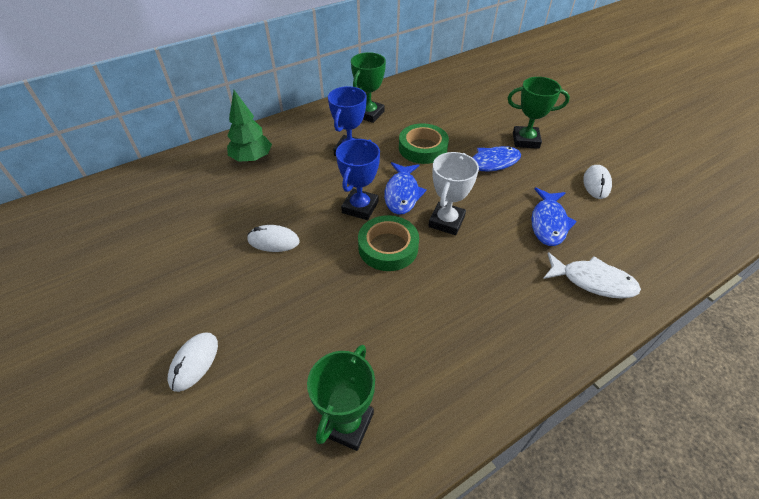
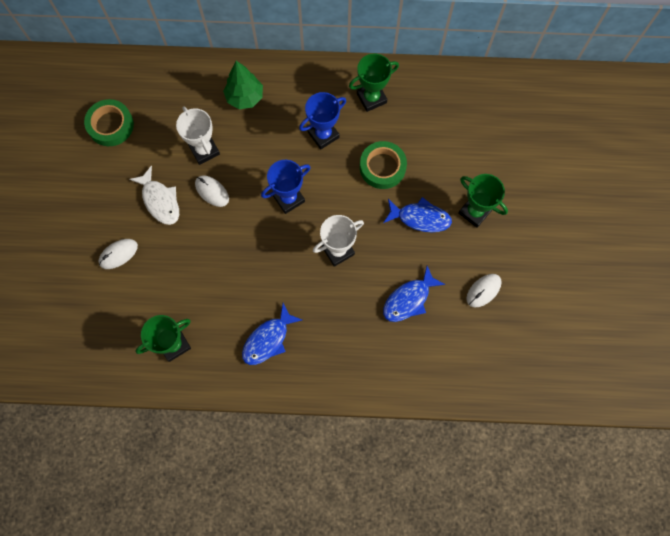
camera: 35 degrees right, 25 degrees up
(239, 213) = (204, 150): none -> white trophy
(388, 247) = (281, 246): green tape -> green tape (110, 125)
(402, 194) = (328, 205): blue fish -> blue fish (268, 339)
(592, 281) = (390, 361): white fish -> white fish (160, 200)

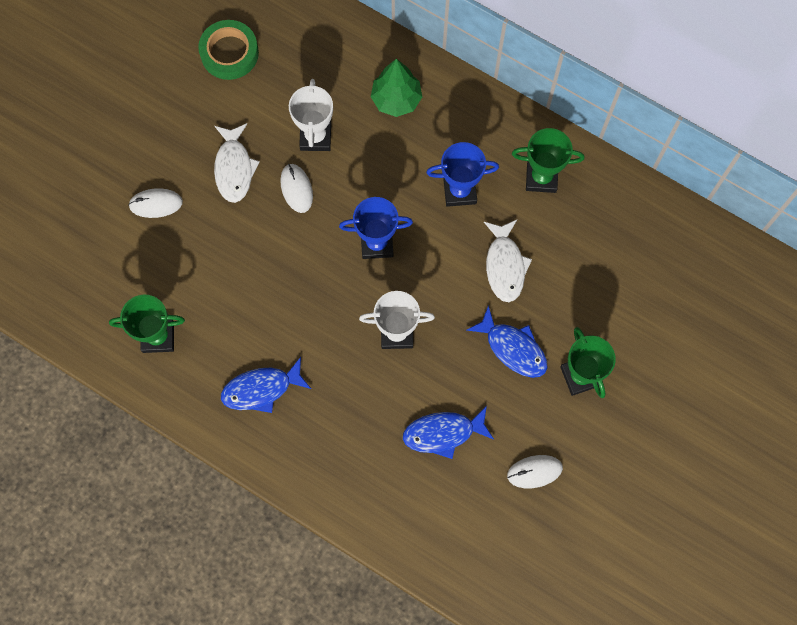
camera: 30 degrees right, 0 degrees up
(382, 167) = (505, 265): green tape -> white fish

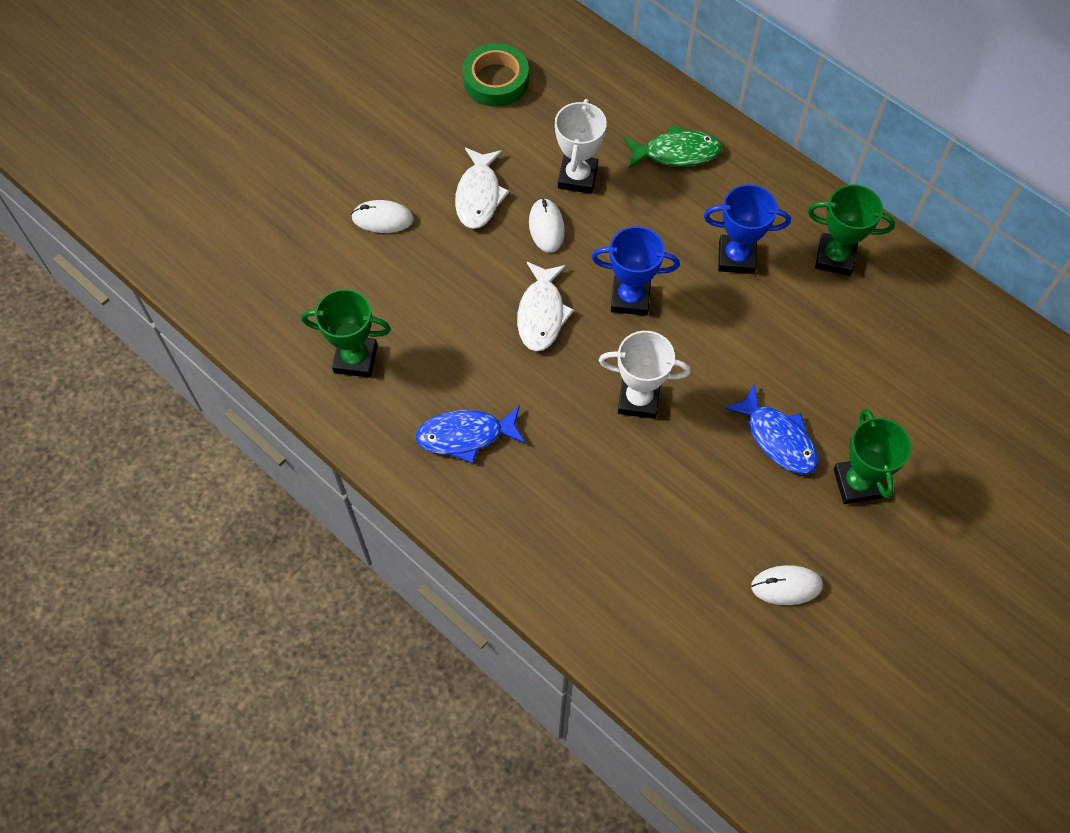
camera: 10 degrees right, 10 degrees down
(396, 99) = (676, 153): green tree -> green fish
(443, 433) = (678, 522): blue fish -> none
(505, 265) = (779, 345): white fish -> white fish (542, 313)

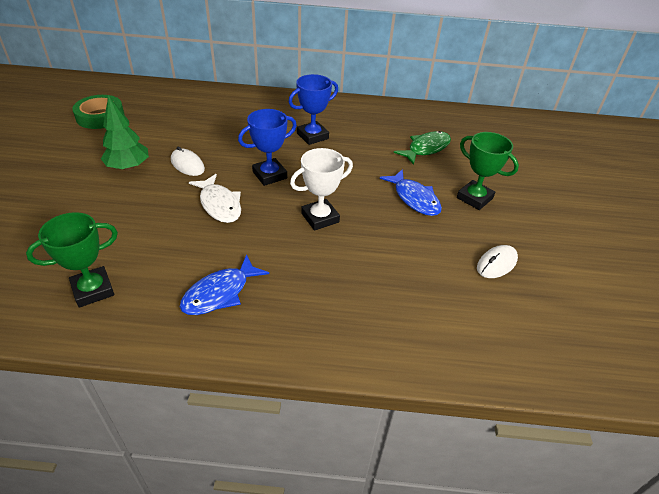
camera: 40 degrees left, 20 degrees down
(382, 219) = (62, 204): white mouse -> none
(479, 195) = (128, 167): white fish -> green tree
(577, 177) = (189, 137): white trophy -> none
(676, 153) = (239, 109): green fish -> green fish (426, 148)
(777, 438) = (414, 198): blue fish -> blue fish turned 45 degrees clockwise
(835, 257) = (362, 118): green trophy -> none

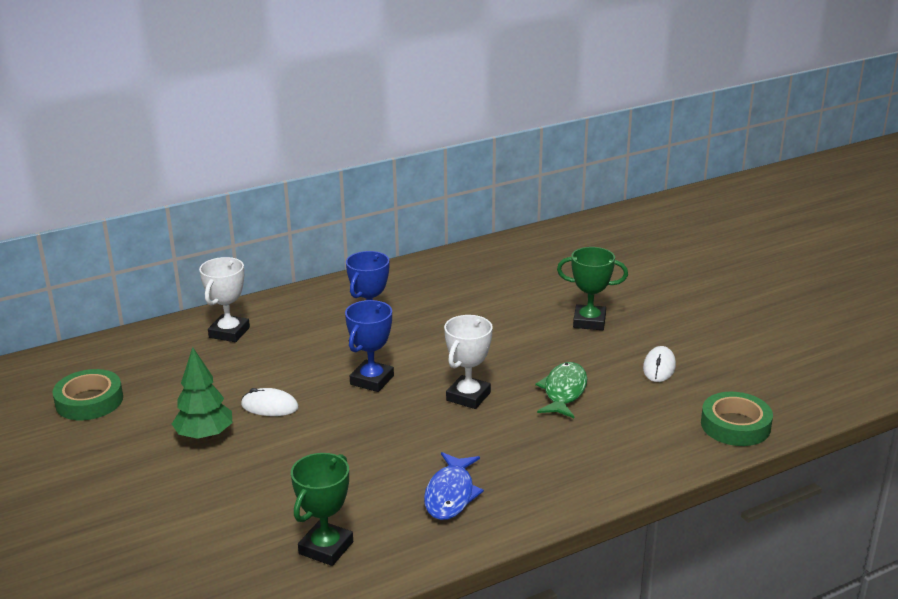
camera: 30 degrees left, 15 degrees down
(219, 204) = (354, 427): white fish -> none
(224, 106) = (229, 332): none -> white trophy
(414, 198) = (536, 344): blue fish -> none
(426, 148) = (499, 294): green fish -> green fish (563, 392)
(517, 355) = (735, 425): none -> green tape

